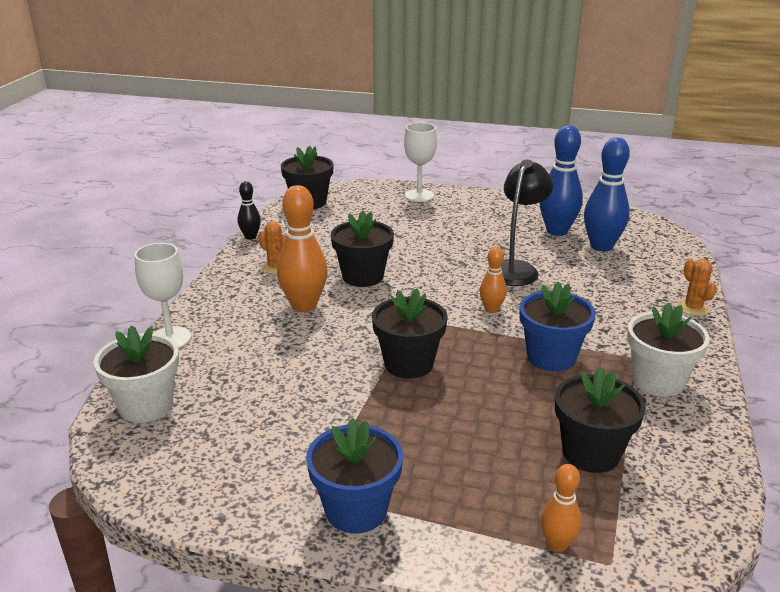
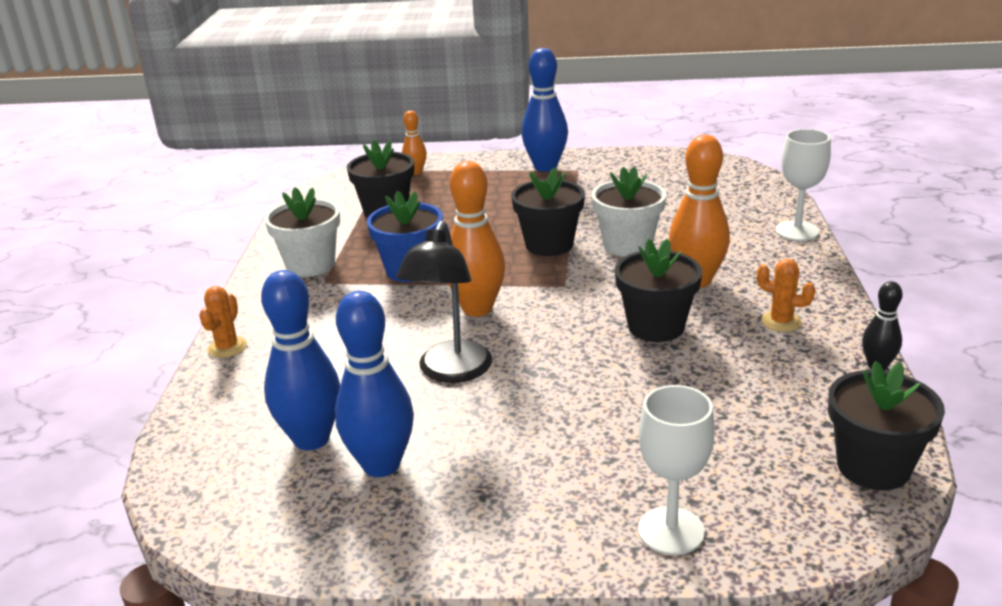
camera: 170 degrees right, 0 degrees up
(146, 406) = (747, 188): white flower pot -> white flower pot (627, 245)
(356, 510) = (545, 167): blue flower pot -> blue bowling pin
(491, 309) = (477, 309): orange bowling pin -> orange bowling pin, size x1.86
(693, 308) = (227, 347): orange cactus -> orange cactus turned 45 degrees clockwise

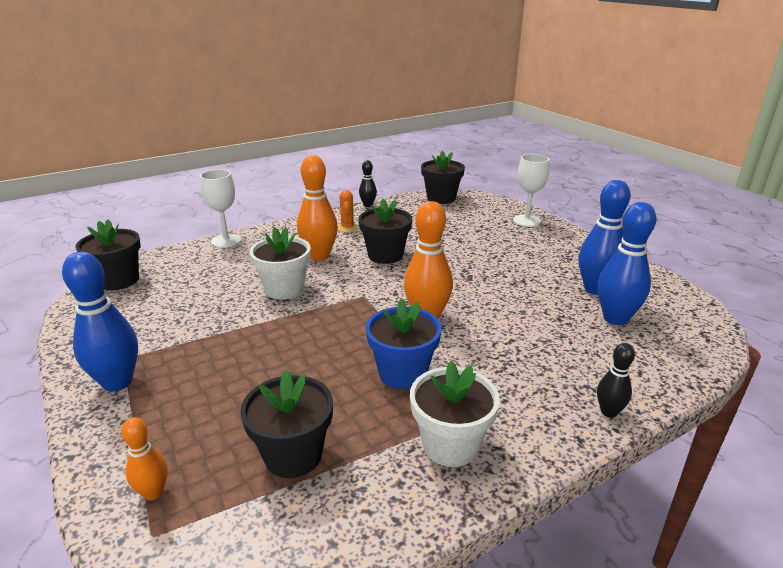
camera: 125 degrees left, 0 degrees up
(227, 347) = (609, 412): orange cactus -> black bowling pin
(451, 372) = (502, 300): black lamp -> none
(549, 245) = (305, 321): black flower pot -> black flower pot (119, 280)

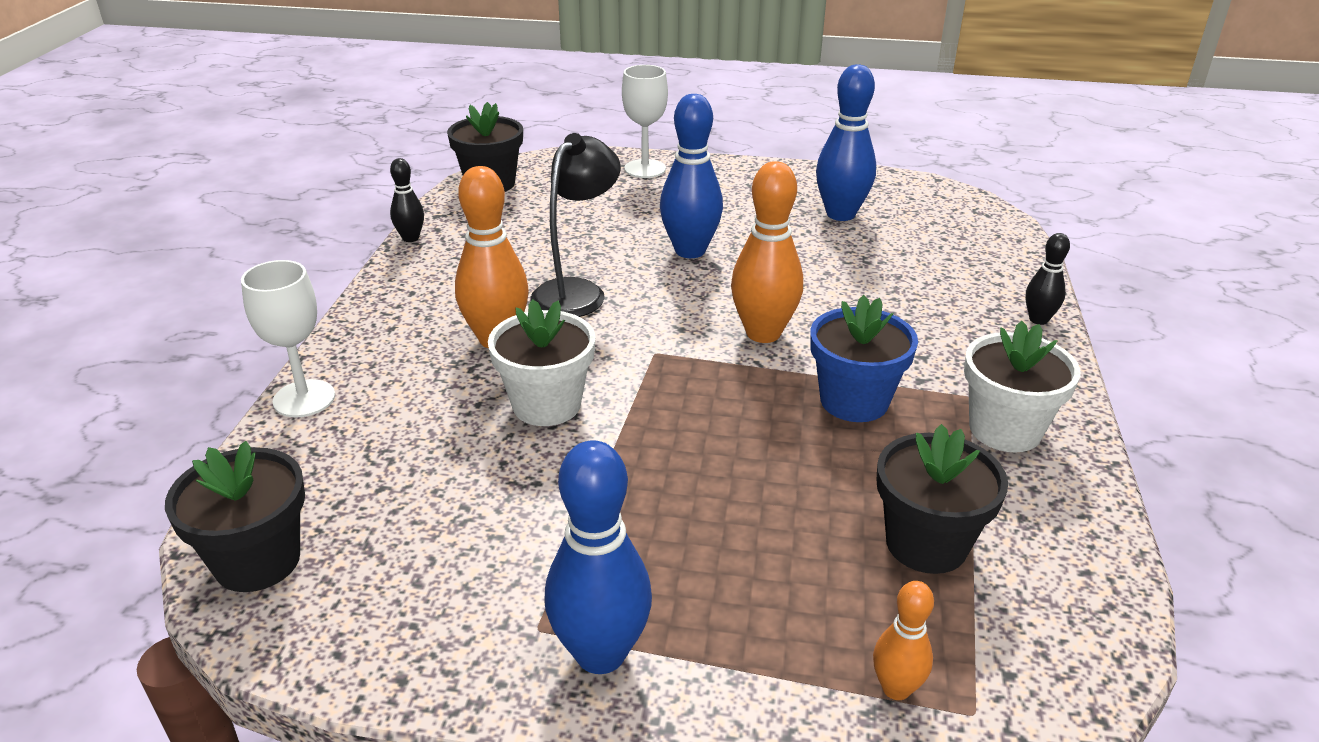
camera: 50 degrees left, 5 degrees up
(347, 228) = (451, 283): orange cactus -> none
(385, 255) = (577, 291): black flower pot -> black lamp
(615, 318) = (903, 234): blue bowling pin -> blue bowling pin (690, 251)

